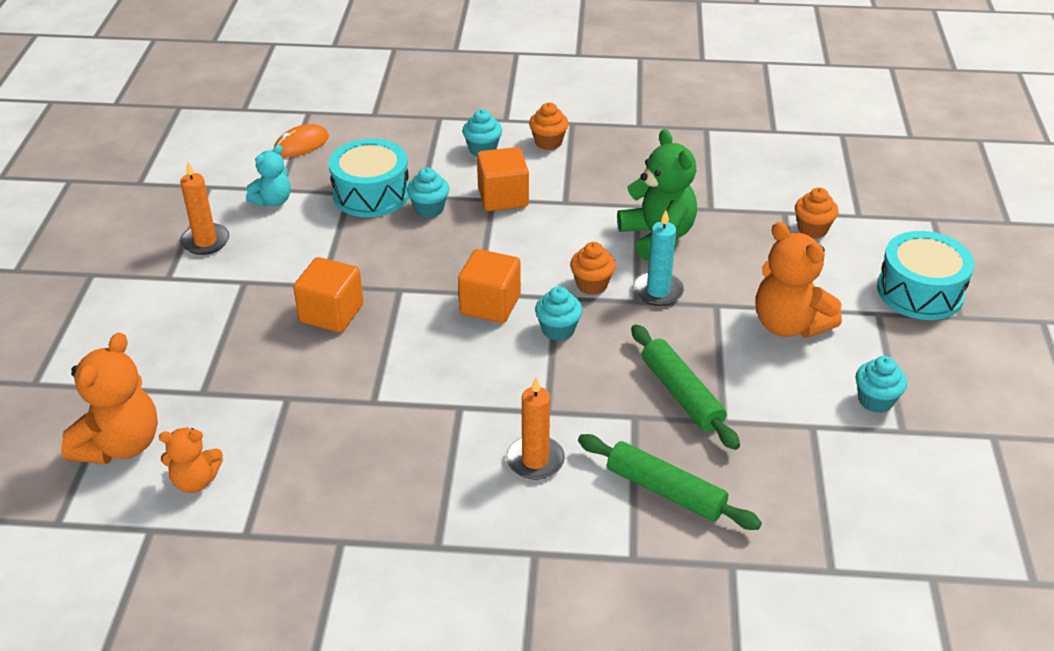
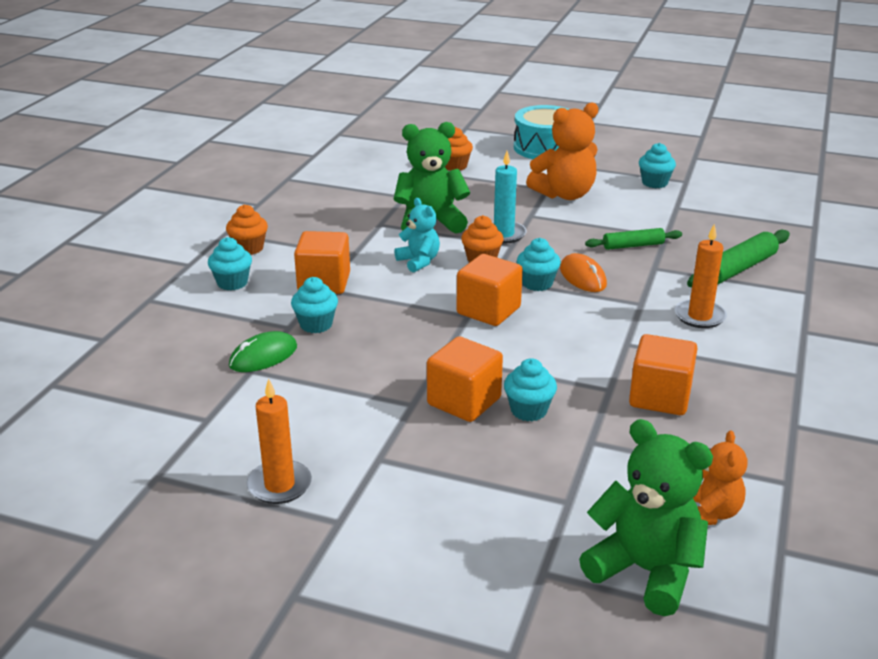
camera: 75 degrees left, 10 degrees down
(120, 445) = (645, 571): orange teddy bear -> green teddy bear
(273, 201) = (228, 425): turquoise teddy bear -> turquoise teddy bear (419, 261)
(301, 144) = (122, 395): orange mouse -> orange mouse (583, 277)
(326, 353) = (529, 410): none -> turquoise cupcake
(367, 438) = (660, 397): none -> orange cube
(371, 194) = (263, 356): turquoise drum -> green mouse
(681, 394) = (633, 246): green rolling pin -> green rolling pin, size x0.65

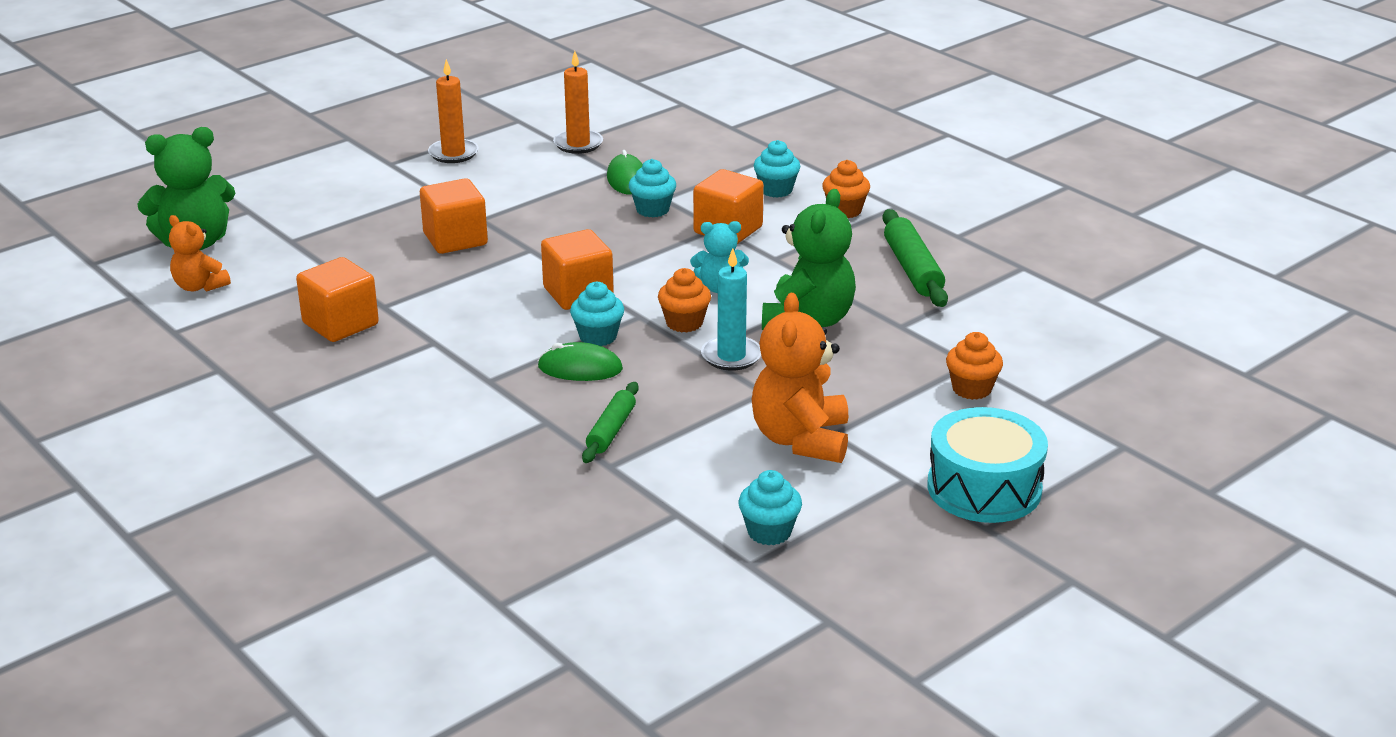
camera: 120 degrees right, 0 degrees up
(529, 410) = (407, 261): turquoise cupcake -> none
(583, 277) = (580, 368): orange mouse -> green mouse
(699, 316) = (423, 403): orange candle -> orange candle (578, 144)
(738, 269) = (477, 478): green rolling pin -> green rolling pin (913, 269)

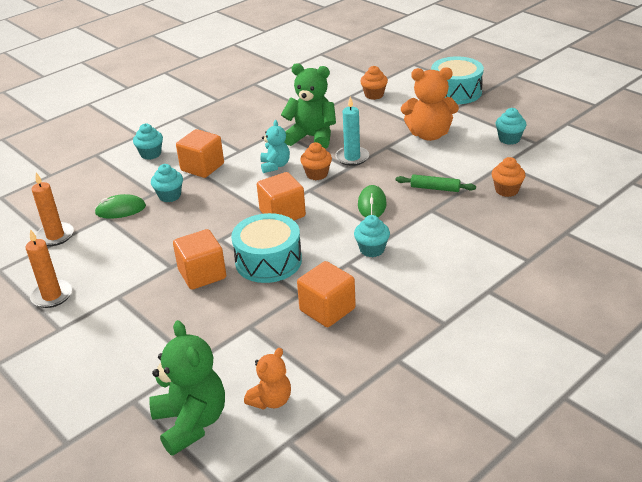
camera: 90 degrees left, 5 degrees up
(465, 283) = (268, 261): none -> turquoise drum
(598, 337) = (335, 202): turquoise cupcake -> turquoise cupcake (372, 249)
(845, 210) = (183, 131): orange cupcake -> orange cupcake (506, 190)
(913, 269) = (255, 111): green rolling pin -> none

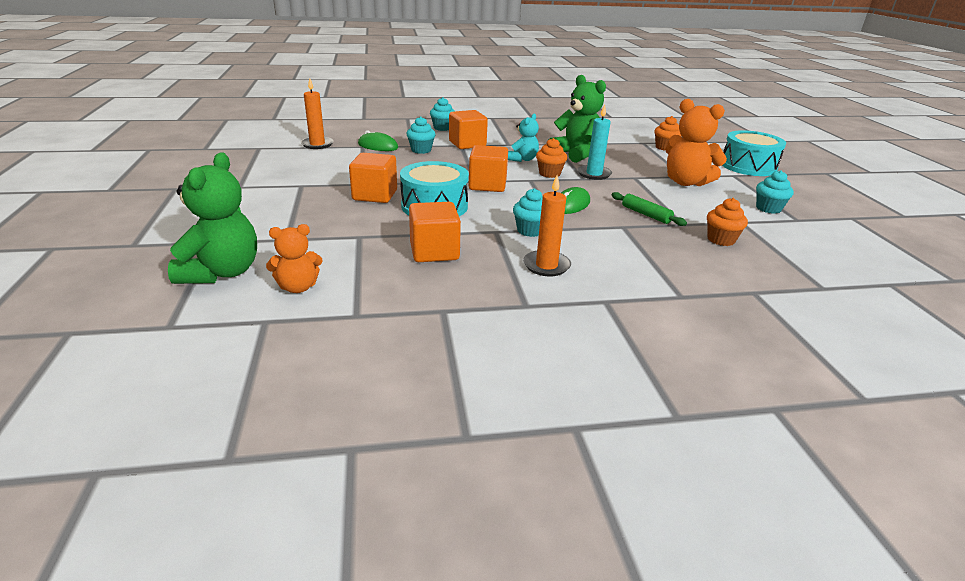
camera: 30 degrees right, 5 degrees down
(52, 296) = (264, 170): orange candle -> orange candle (546, 265)

